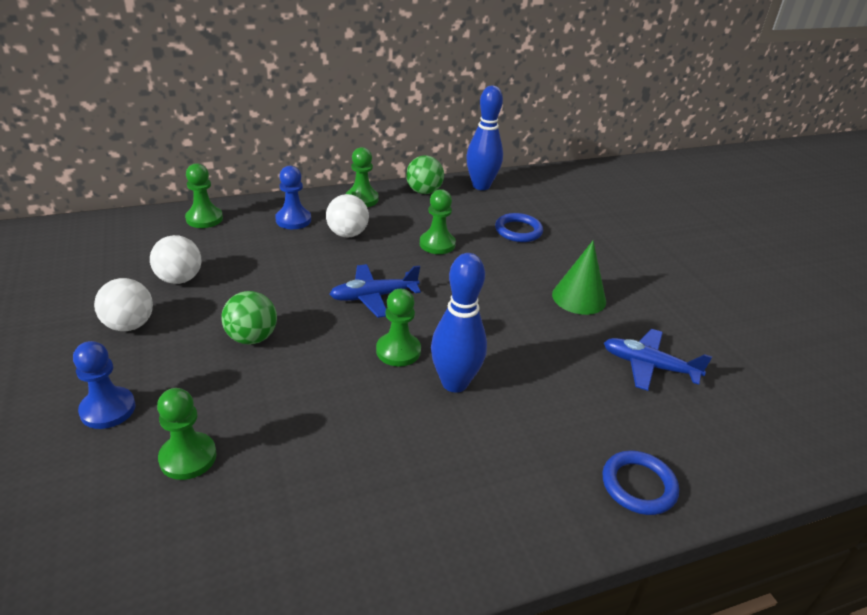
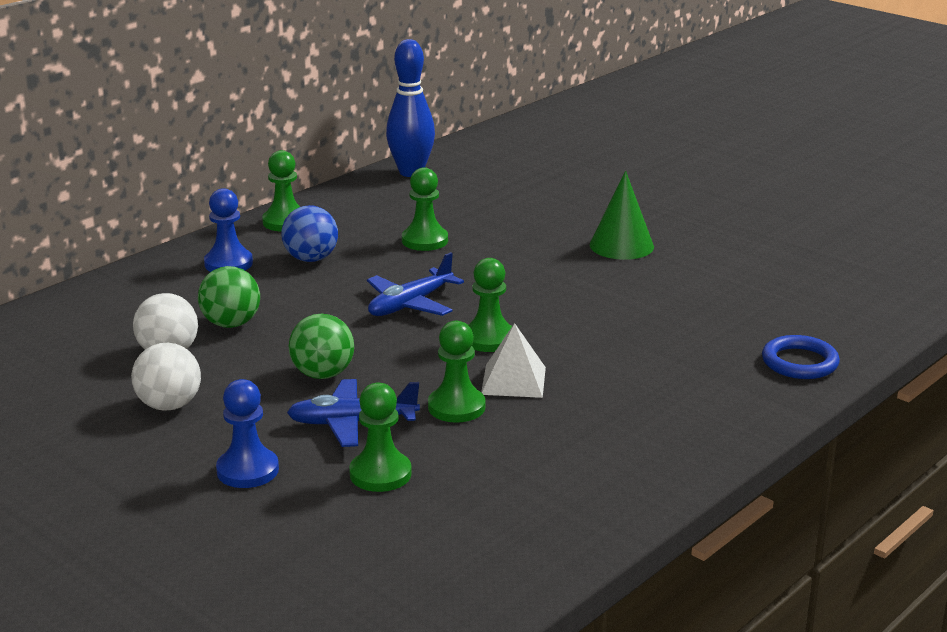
camera: 25 degrees left, 10 degrees down
(204, 219) = (114, 292): green pawn -> green pawn (456, 407)
(347, 234) = (311, 259): white ball -> blue ball
(378, 401) = (513, 380): none -> white pyramid
(424, 191) = (350, 195): green ball -> green ball (231, 324)
(454, 383) = (571, 345): blue bowling pin -> none
(518, 231) = (500, 204): blue ring -> none
(648, 366) = (736, 280): blue plane -> blue plane (352, 423)

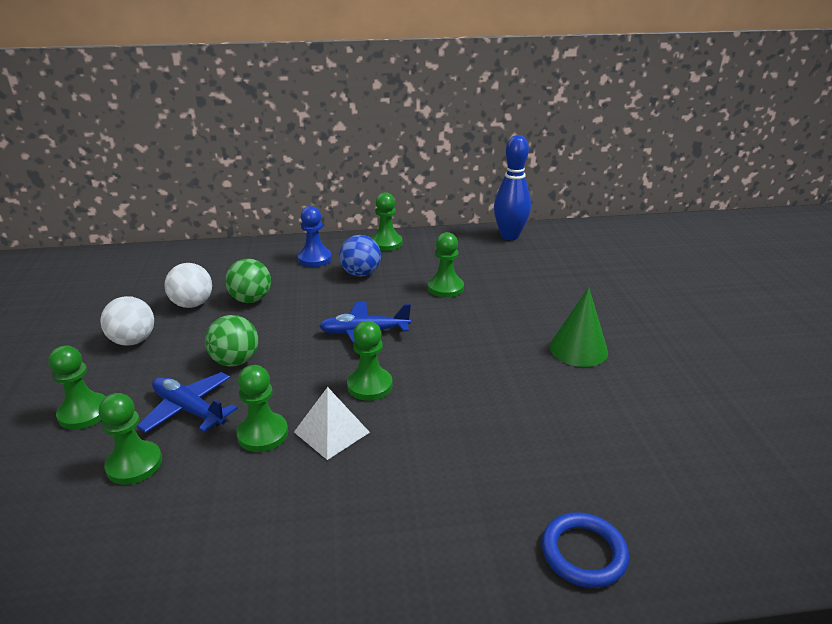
camera: 40 degrees right, 5 degrees up
(247, 470) = (84, 413): blue pawn -> green pawn

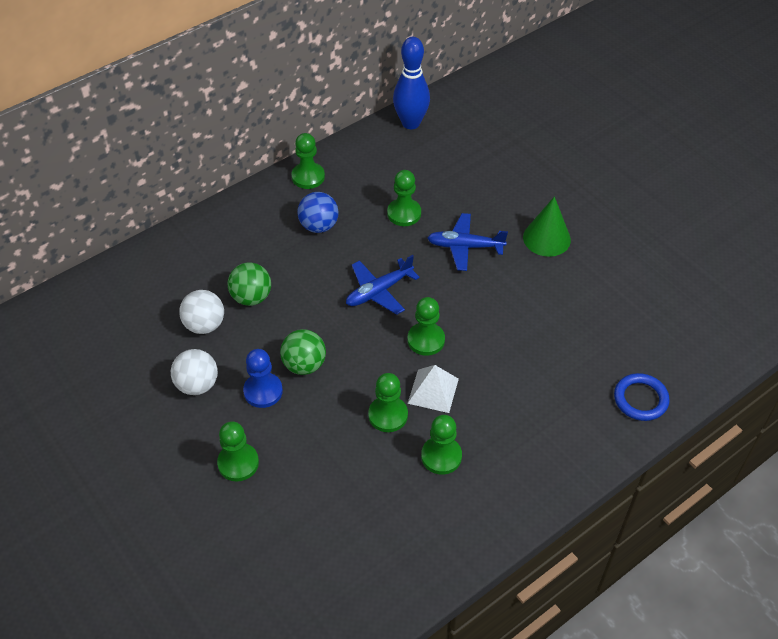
camera: 30 degrees left, 20 degrees up
(134, 464) = (323, 480): green pawn -> green pawn (441, 456)
(189, 409) = (314, 422): blue plane -> blue plane (464, 247)
(315, 259) = (260, 224): blue pawn -> blue pawn (263, 391)

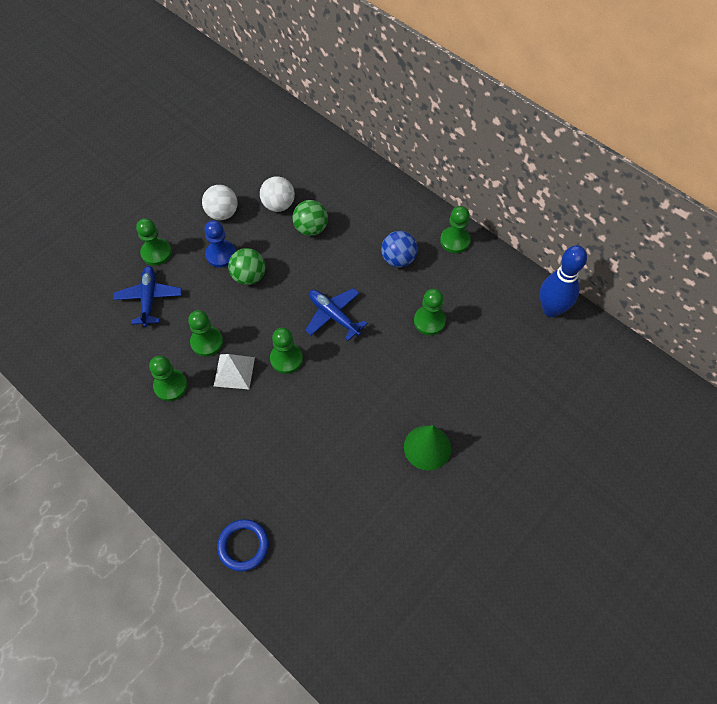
camera: 80 degrees right, 10 degrees up
(464, 247) = (400, 376): blue plane -> blue plane (149, 298)

